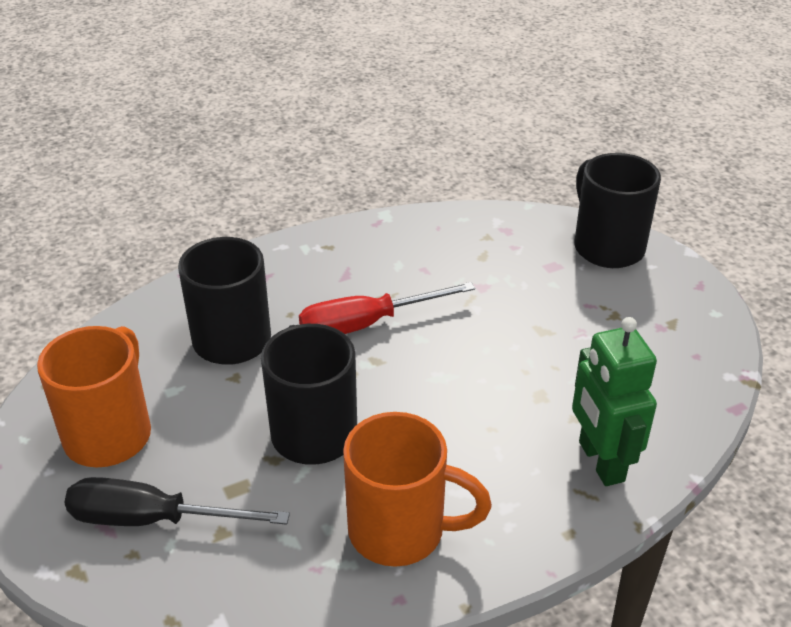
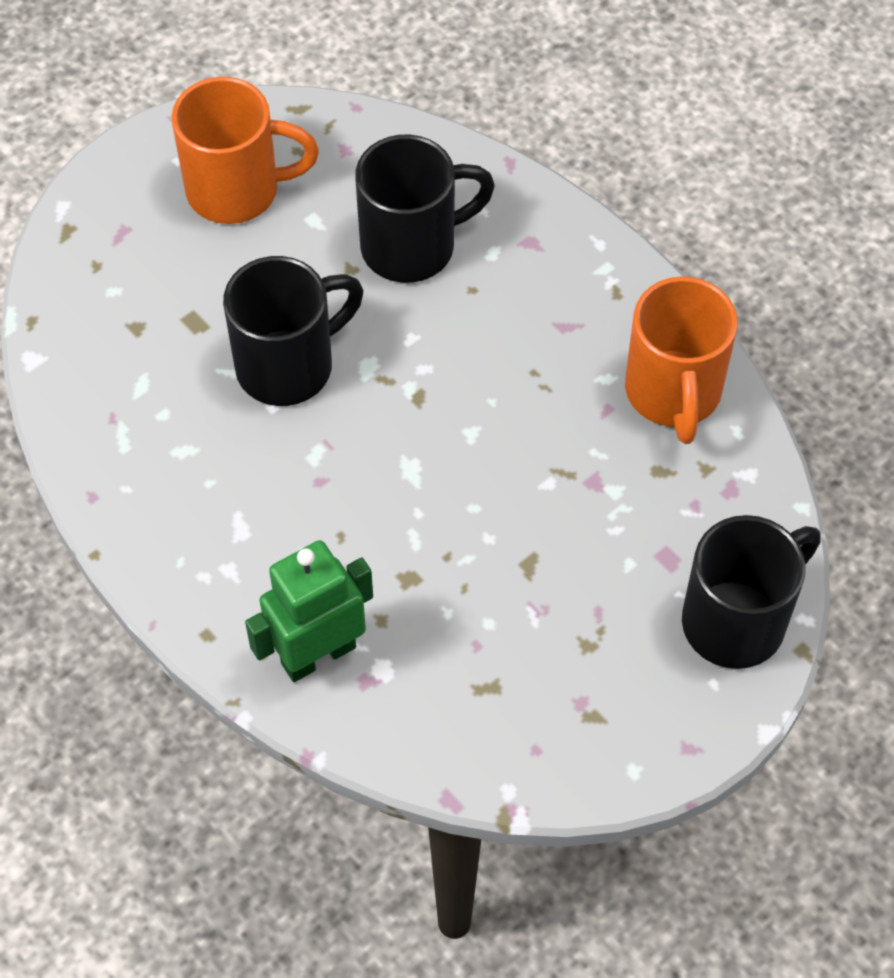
camera: 75 degrees right, 20 degrees up
(152, 519) = (138, 266): black screwdriver -> none
(366, 324) = (478, 372): red screwdriver -> none
(400, 531) = (173, 478): orange mug -> orange mug (673, 393)

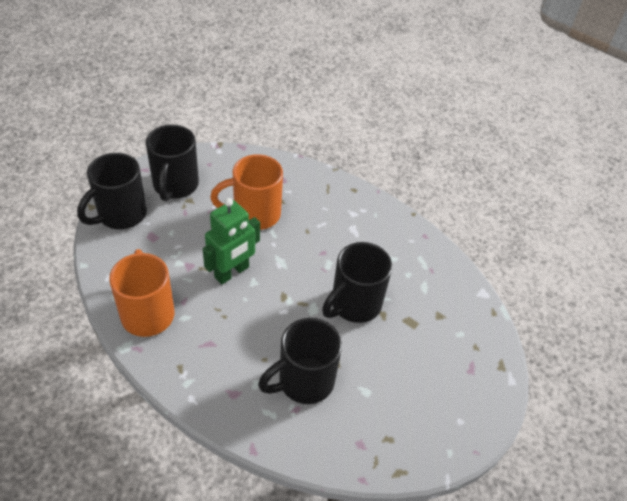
camera: 165 degrees right, 10 degrees down
(237, 190) = (417, 405): orange mug -> orange mug (254, 214)
(318, 654) = (305, 187): green robot -> green robot (232, 272)
(618, 689) = (175, 186): none -> black mug

